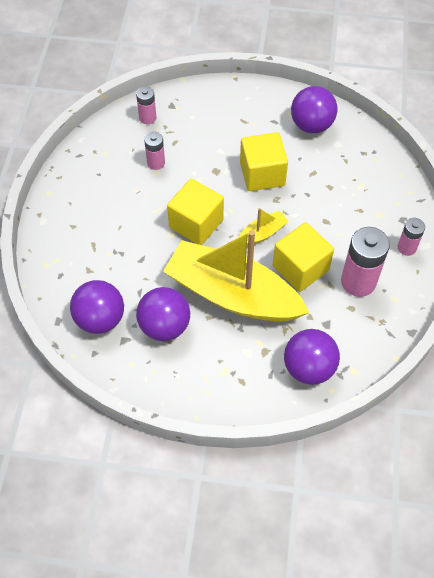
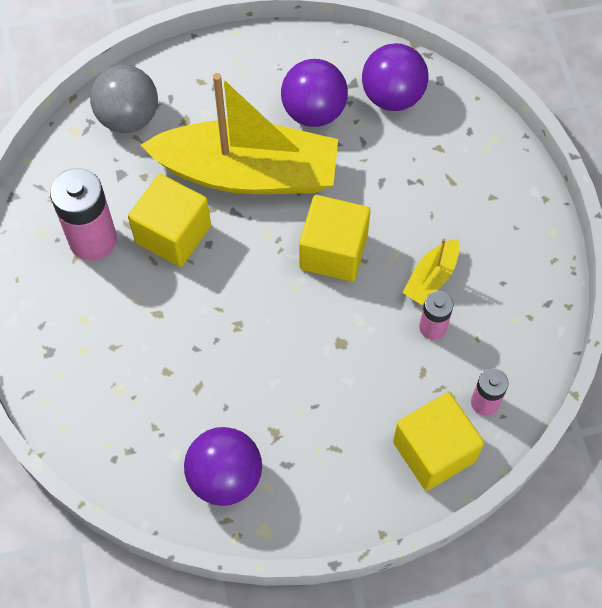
camera: 160 degrees right, 5 degrees up
(262, 174) = (272, 360): yellow cube -> yellow cube (434, 451)
(262, 234) = (239, 266): yellow boat -> yellow boat (431, 278)
(309, 368) = (128, 118): purple ball -> grey ball
(406, 248) = (36, 309): pink battery -> none

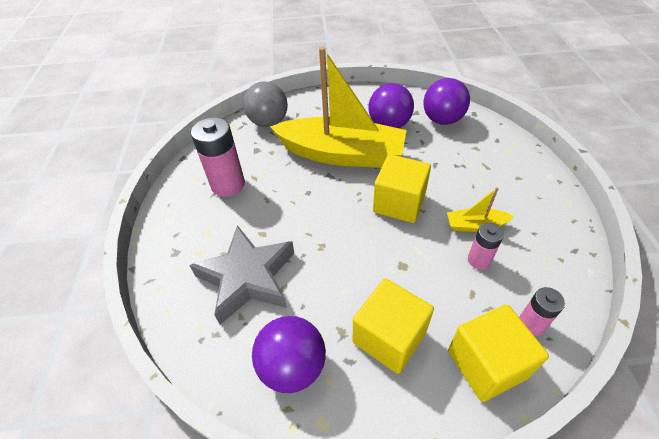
camera: 10 degrees right, 15 degrees down
(151, 377) = (247, 277): none -> grey star
(173, 234) = (284, 185): yellow cube -> yellow cube (389, 337)
(431, 278) = (475, 225): yellow boat -> yellow boat turned 45 degrees clockwise

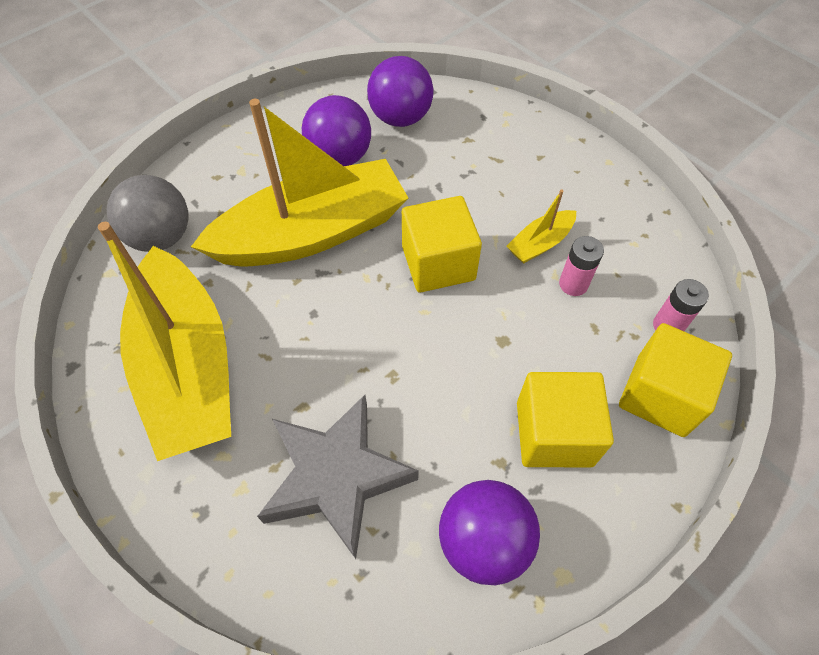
camera: 40 degrees left, 10 degrees up
(228, 184) = (187, 367): pink battery -> yellow boat

